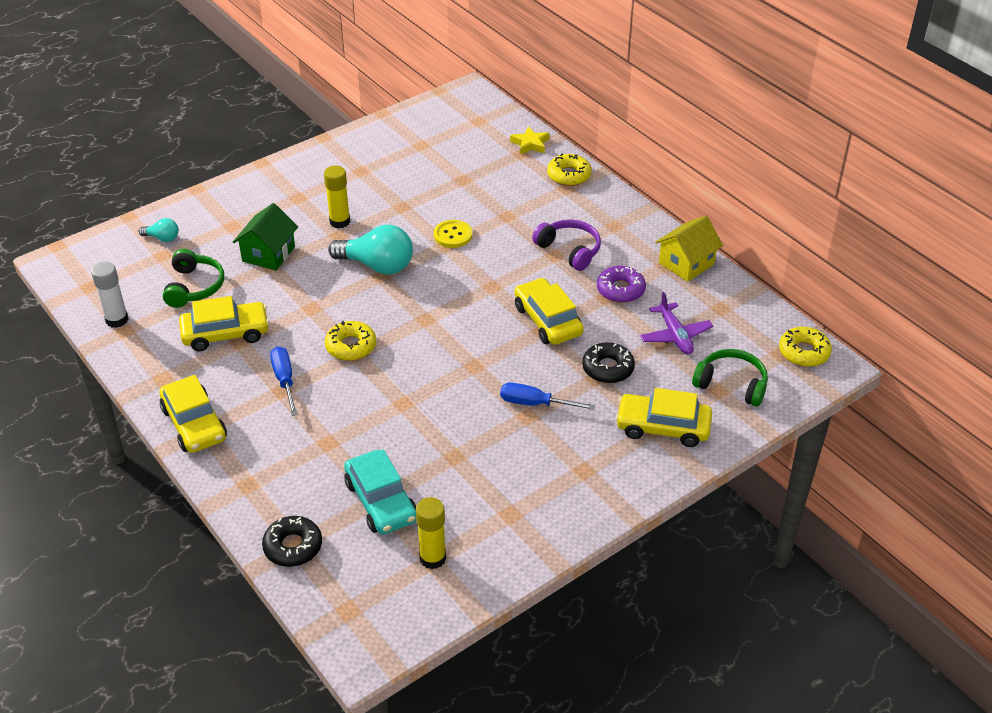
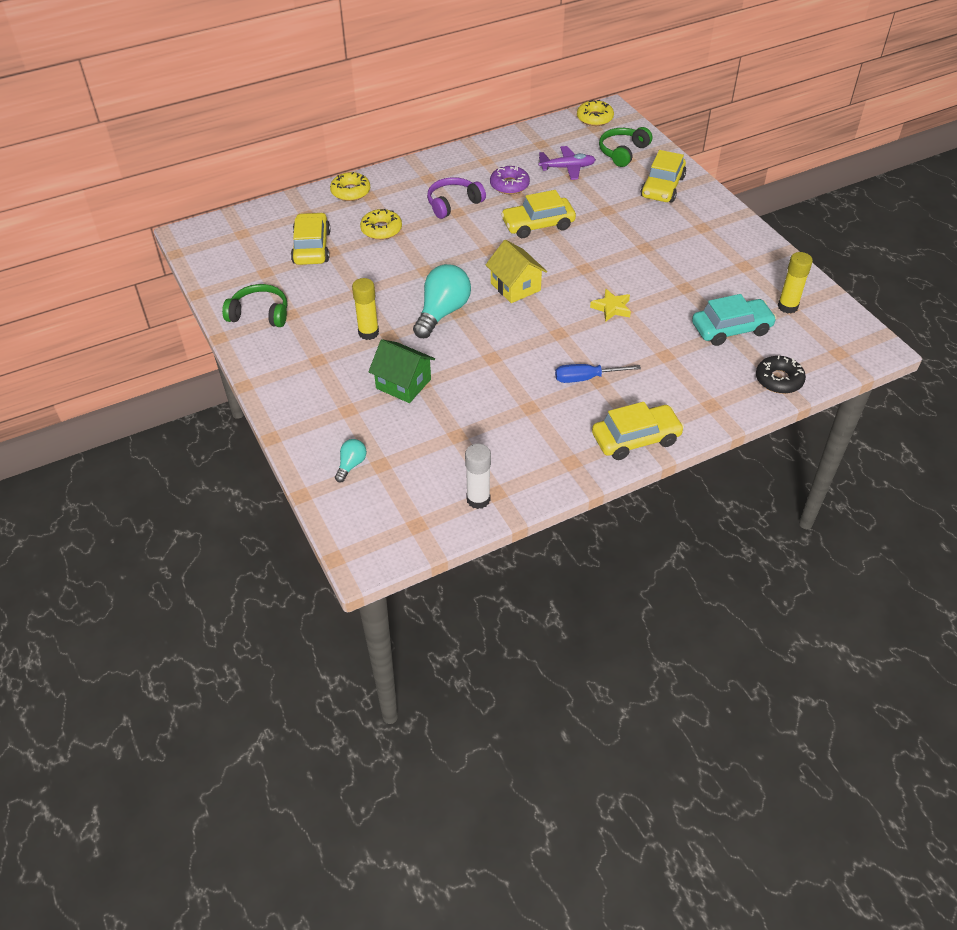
camera: 80 degrees left, 5 degrees up
(194, 287) = (440, 439): green headphones -> green headphones (260, 314)
(225, 333) = (515, 416): yellow car -> yellow car (311, 247)
(351, 346) = (549, 335): yellow donut -> yellow donut (381, 229)
(453, 235) = (412, 264): yellow button -> none
(530, 144) = (294, 207): yellow star -> yellow star (611, 308)
(535, 403) = (632, 242): blue screwdriver -> none
(608, 368) = (598, 203): black donut -> none
(686, 263) = (486, 151): yellow house -> yellow house (515, 287)

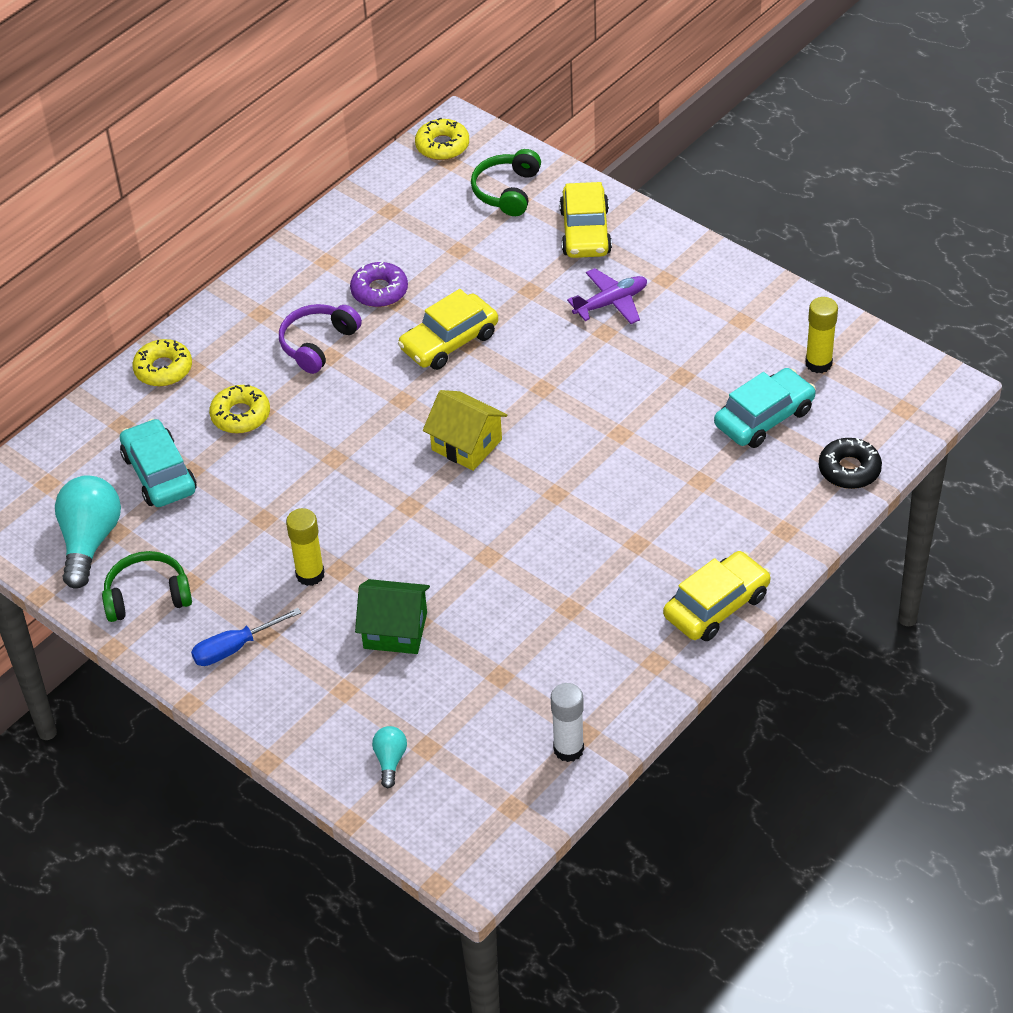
camera: 20 degrees left, 0 degrees up
(311, 247) = (159, 473): yellow car -> turquoise car
(442, 312) = (391, 513): turquoise light bulb -> turquoise light bulb (90, 541)
(567, 168) = (444, 239): purple plane -> purple plane (611, 303)
(586, 378) = (619, 545): blue screwdriver -> blue screwdriver (234, 648)
(611, 308) = (604, 436): yellow star -> none

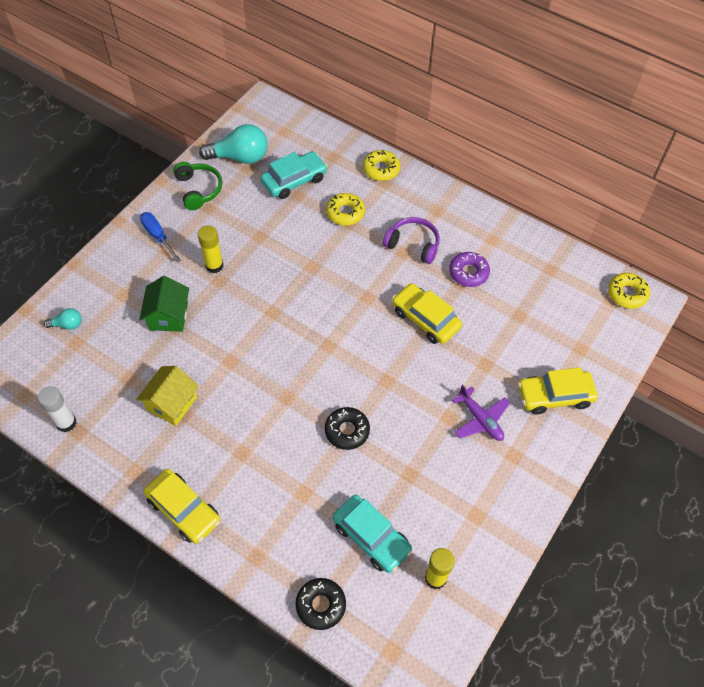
camera: 80 degrees right, 10 degrees up
(466, 445) = (329, 339): yellow house -> yellow house (172, 403)
(507, 191) = (588, 340): green headphones -> none
(614, 433) = (347, 431): none -> black donut

